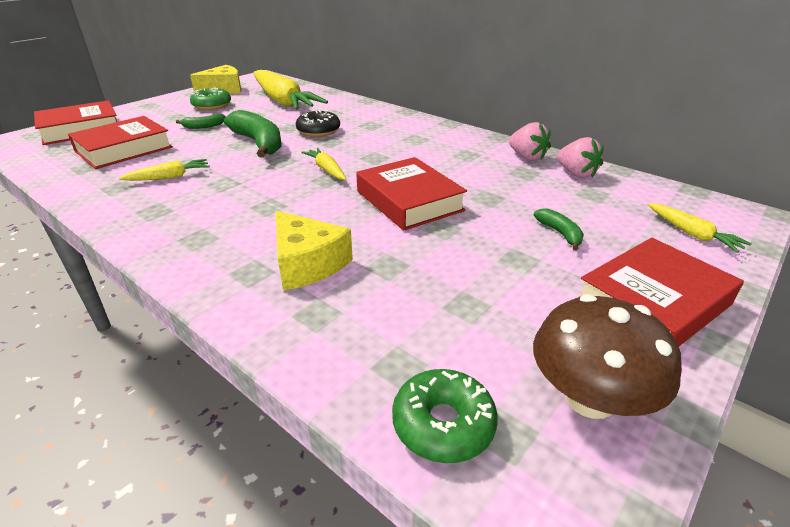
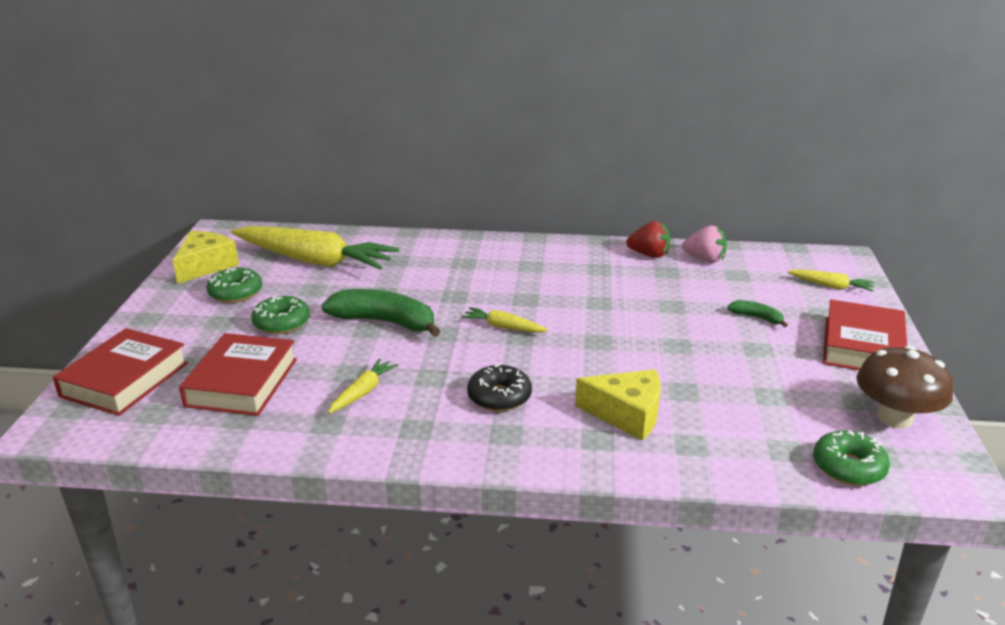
camera: 35 degrees left, 5 degrees down
(204, 126) = (281, 323): green banana -> green donut
(318, 131) = (422, 287): black donut -> black donut (499, 397)
(409, 201) = (619, 331): red book -> none
(527, 157) = (649, 255): pink strawberry -> red strawberry

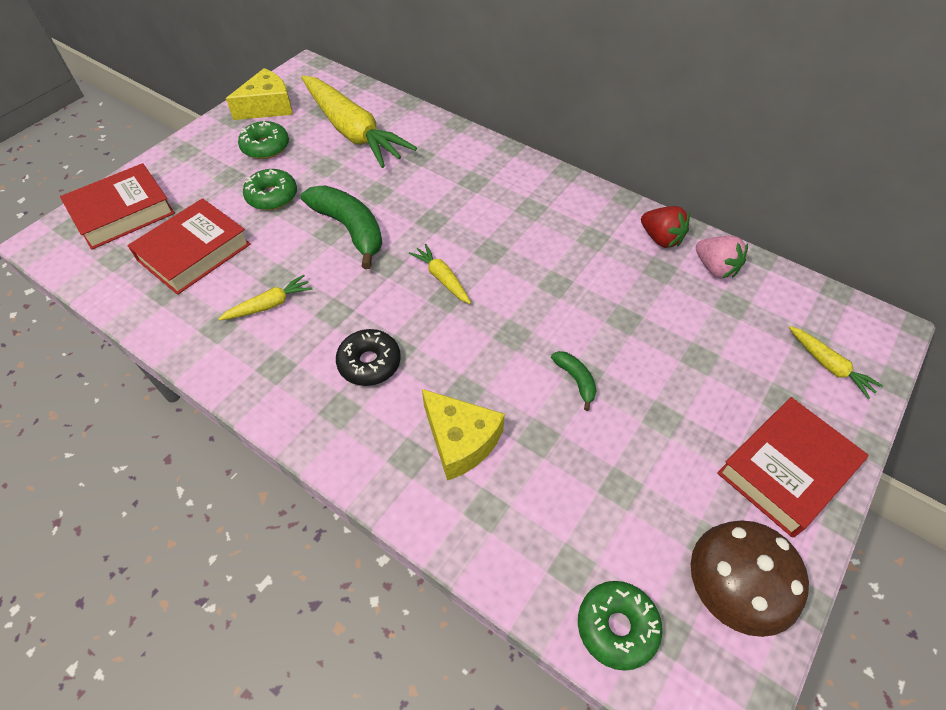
camera: 30 degrees right, 25 degrees up
(757, 317) = (701, 374): green banana -> green banana (576, 380)

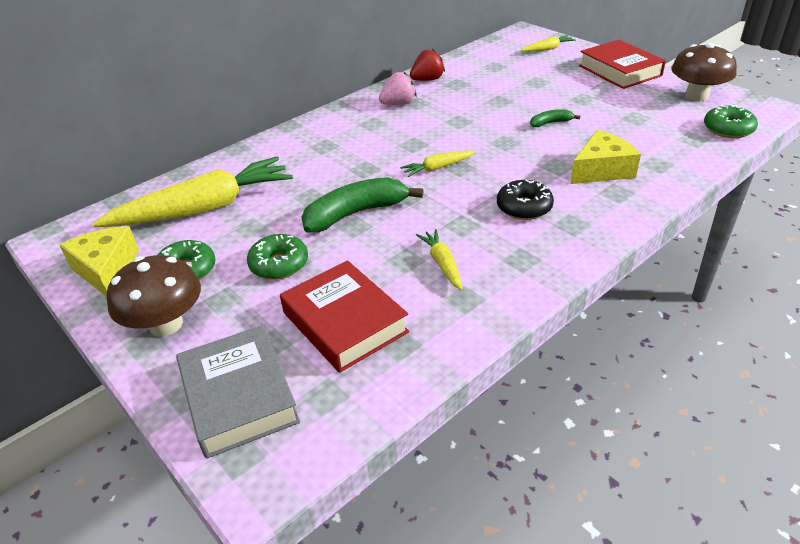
camera: 75 degrees left, 15 degrees down
(122, 212) = (239, 396): red book -> grey book
(203, 155) = (166, 324): none -> brown mushroom
(715, 268) = (462, 67): pink strawberry -> pink strawberry (398, 104)

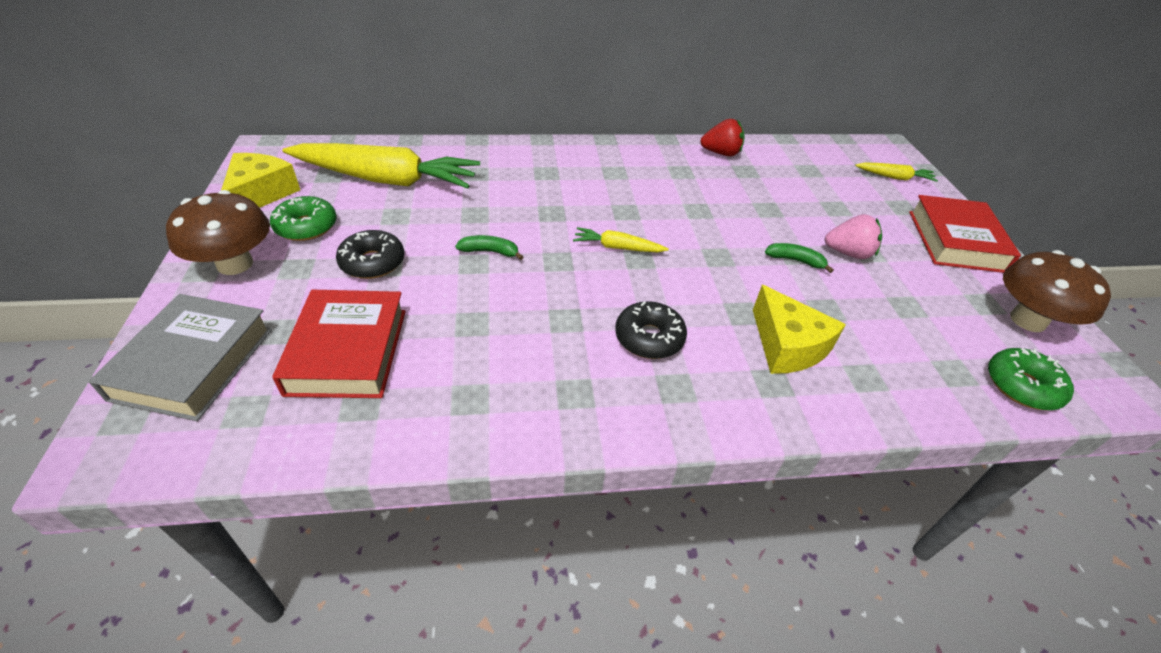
camera: 30 degrees right, 5 degrees up
(279, 264) = (372, 262): green donut -> black donut
(356, 213) = (490, 252): green banana -> green banana, size x0.48
(398, 104) = (662, 164): pink strawberry -> pink strawberry (848, 253)
(442, 264) = (497, 348): yellow carrot -> none
(601, 170) = (787, 345): yellow cheese -> yellow cheese turned 60 degrees clockwise

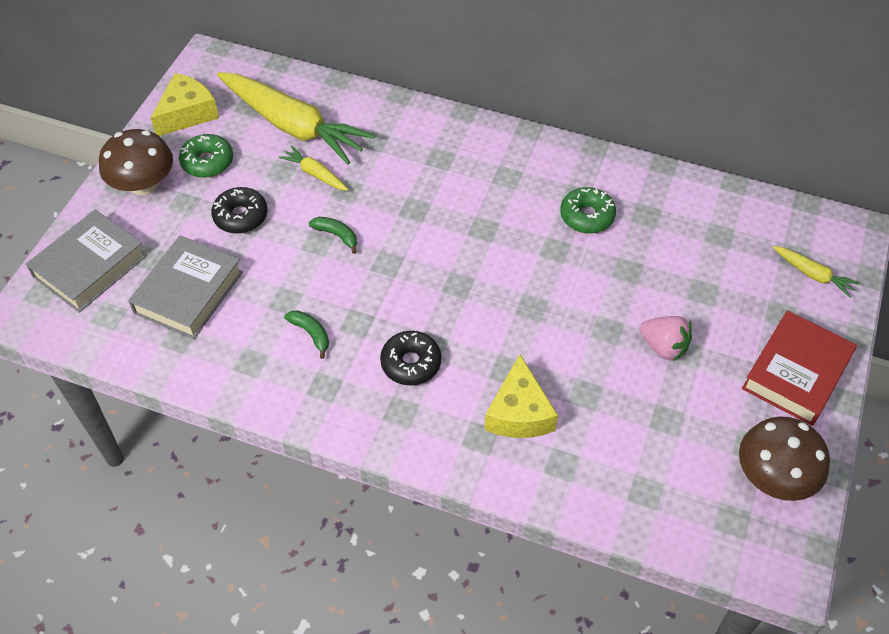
camera: 30 degrees right, 10 degrees up
(348, 351) = (188, 292): red book -> grey book
(617, 247) = (447, 267): yellow carrot -> yellow carrot (315, 174)
(721, 153) = (639, 184): red strawberry -> none
(795, 260) = (602, 336): green banana -> green banana (311, 334)
(1022, 386) = (694, 527): green donut -> green donut (587, 216)

